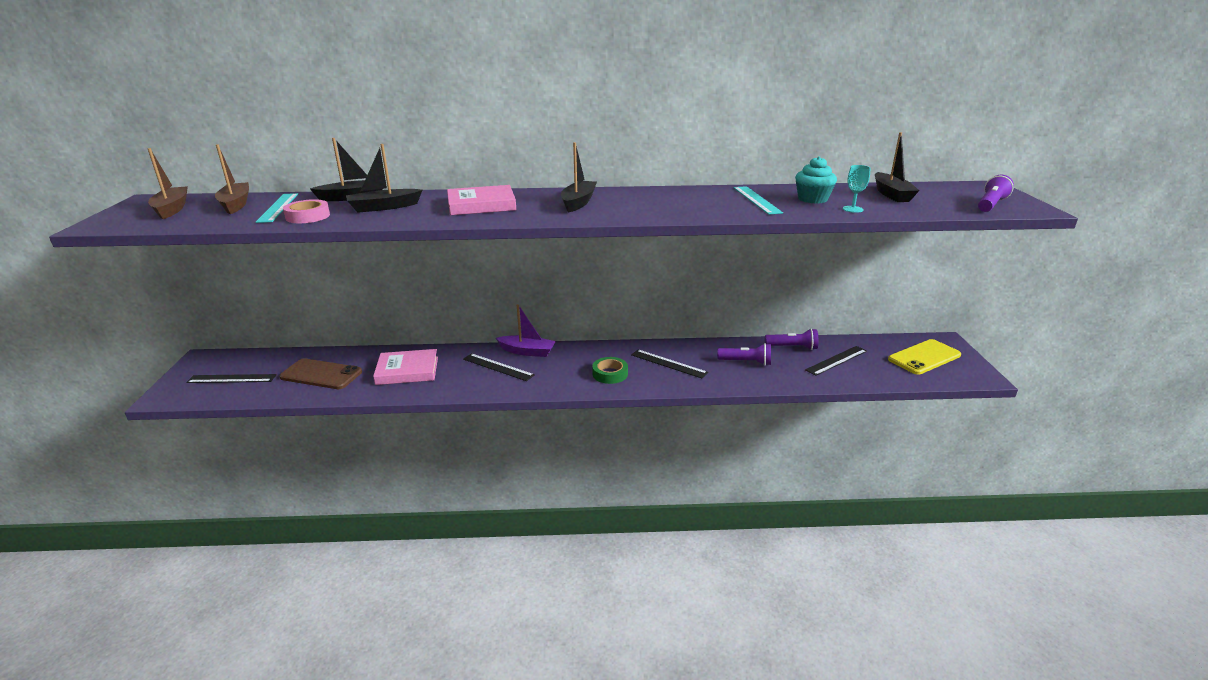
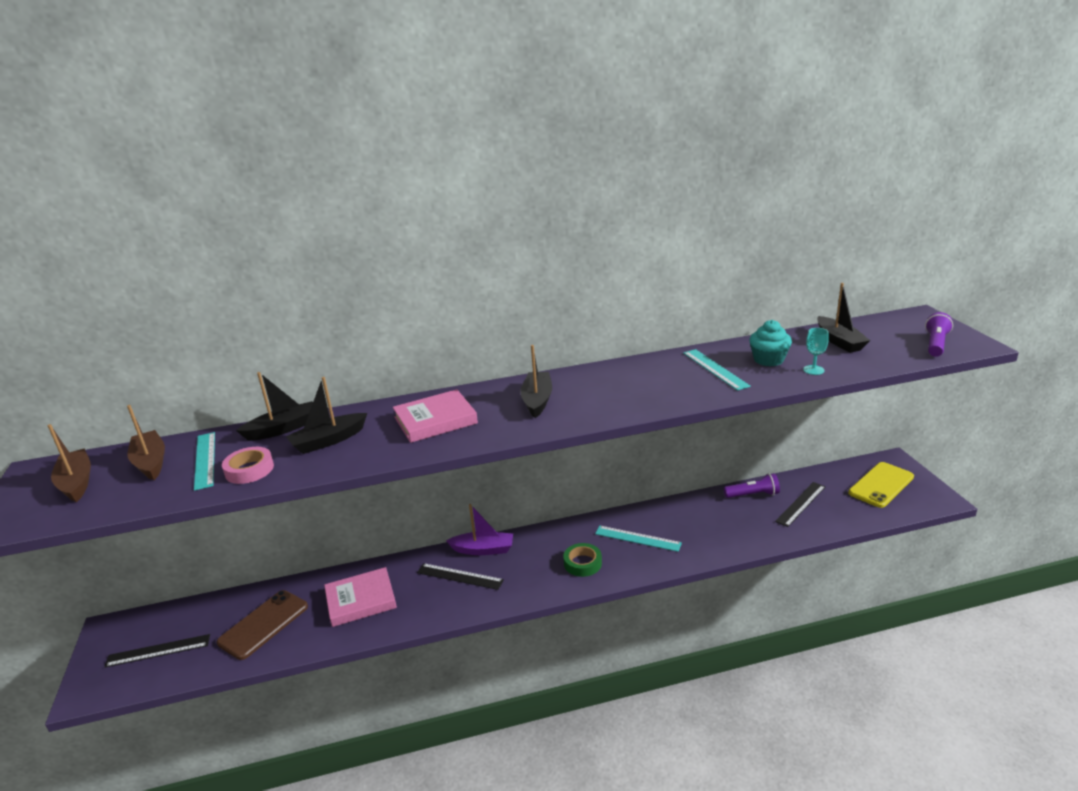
camera: 10 degrees left, 0 degrees up
(321, 374) = (263, 624): brown phone -> brown phone turned 60 degrees counterclockwise
(668, 363) = (637, 538): black ruler -> turquoise ruler
(746, 362) = (714, 522): purple flashlight -> none

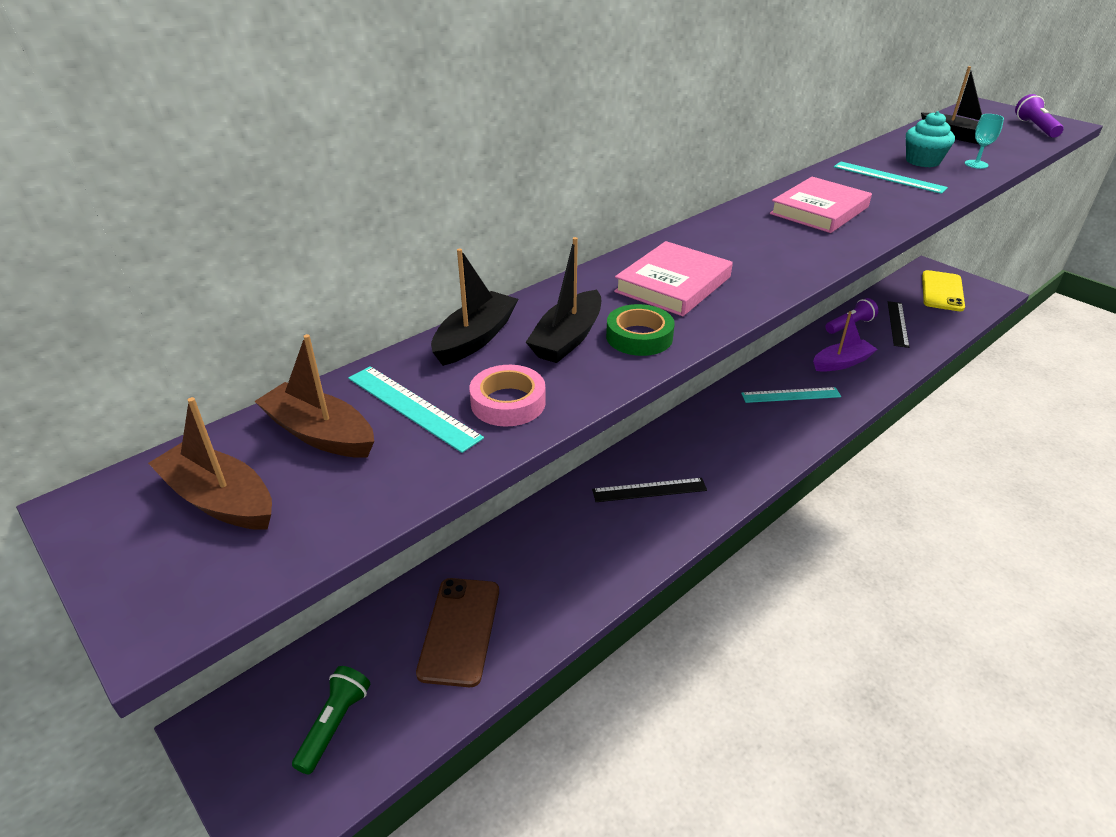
camera: 30 degrees left, 10 degrees up
(158, 651) = (335, 724): black ruler -> green flashlight
(361, 600) = (560, 556): pink book -> pink book (819, 210)
(483, 549) = (645, 453): purple boat -> purple boat (841, 363)
(537, 400) = (758, 240): black boat -> none
(582, 563) = (764, 435): green tape -> green tape (639, 337)

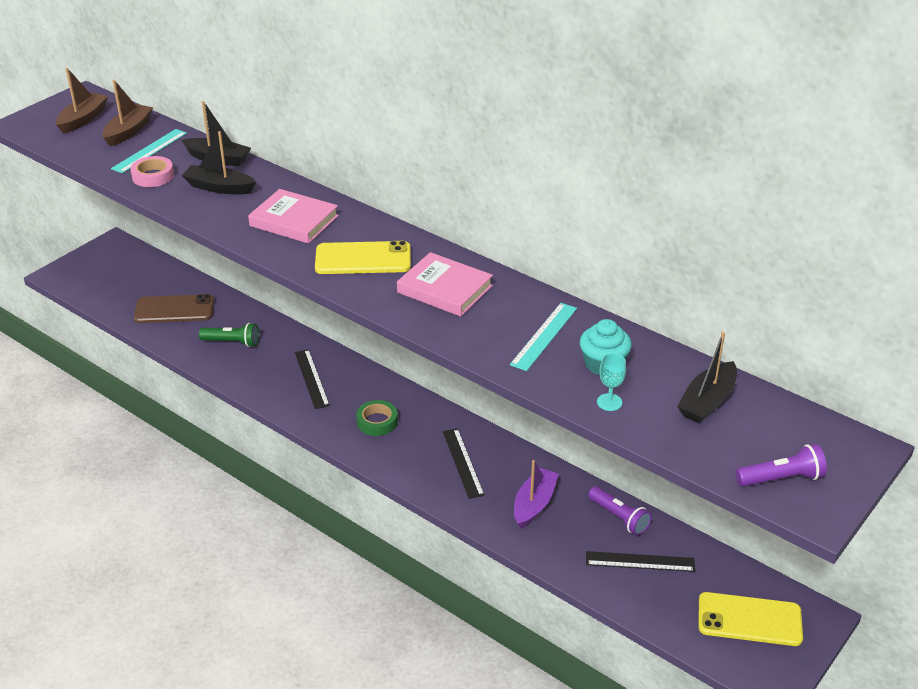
camera: 80 degrees right, 0 degrees up
(335, 724) = (112, 279): green flashlight -> green flashlight (232, 342)
(639, 337) = (222, 211): green tape -> green tape (377, 422)
(763, 247) = (363, 259): none -> yellow phone
(790, 395) = (463, 463): turquoise ruler -> black ruler
(841, 363) = (534, 504): purple boat -> purple boat turned 120 degrees counterclockwise

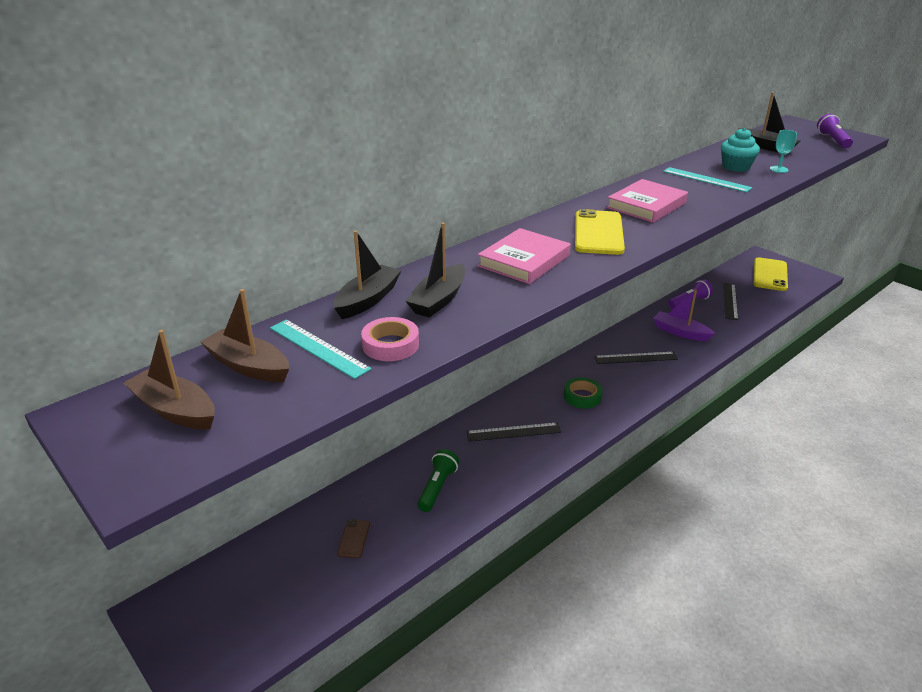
camera: 80 degrees left, 5 degrees down
(174, 309) = (354, 538): brown phone -> brown phone, size x0.48

